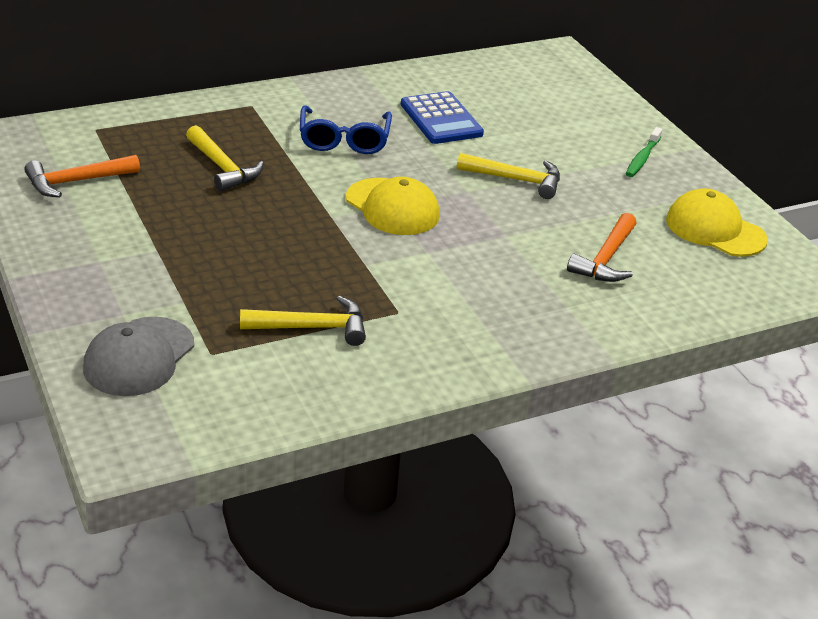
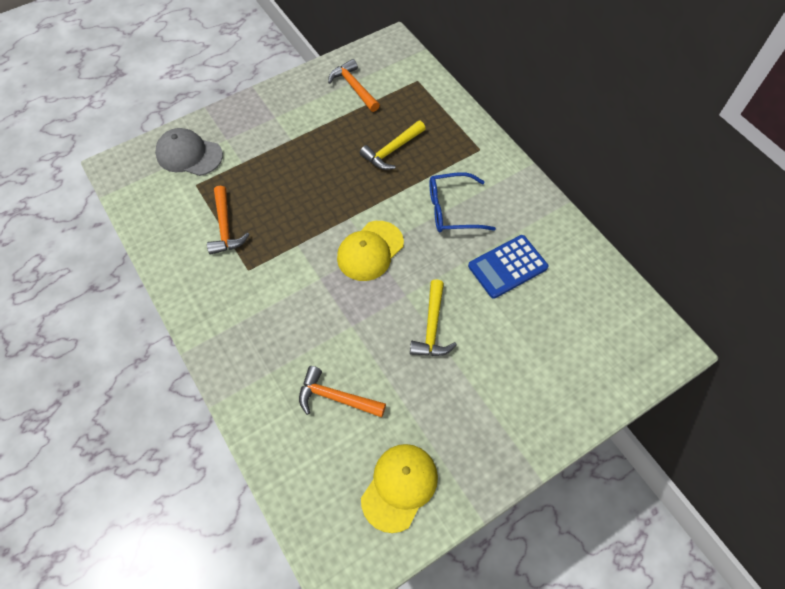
camera: 85 degrees right, 25 degrees up
(312, 327) = (225, 227): yellow hammer -> orange hammer
(642, 158) = (501, 425): green toothbrush -> none

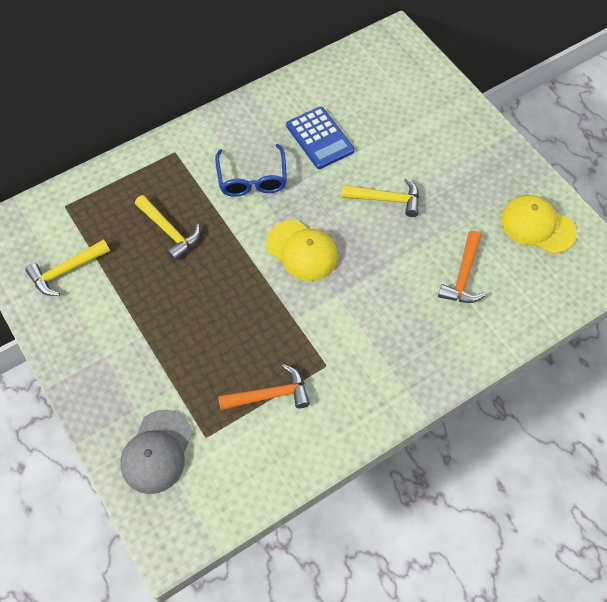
camera: 90 degrees left, 0 degrees up
(354, 87) = (66, 271): orange hammer -> yellow hammer

